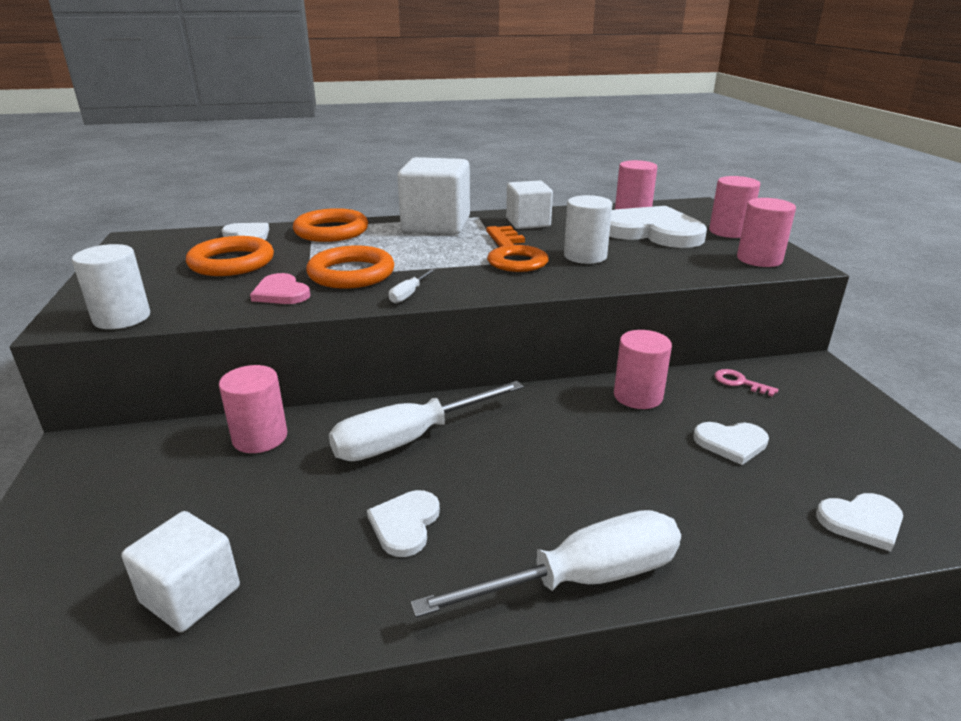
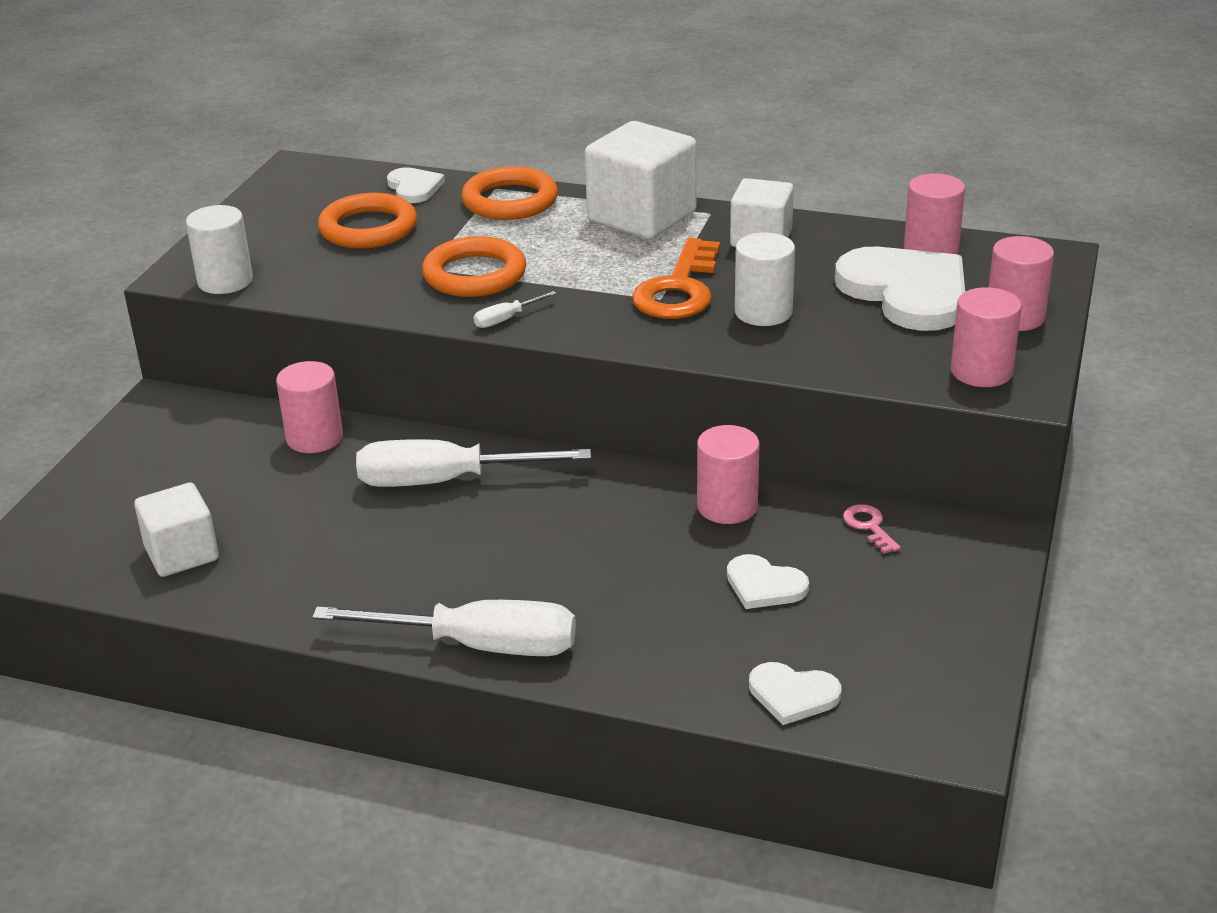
camera: 30 degrees right, 5 degrees up
(281, 293) = (384, 285): pink heart -> none
(405, 524) = (376, 555): white heart -> none

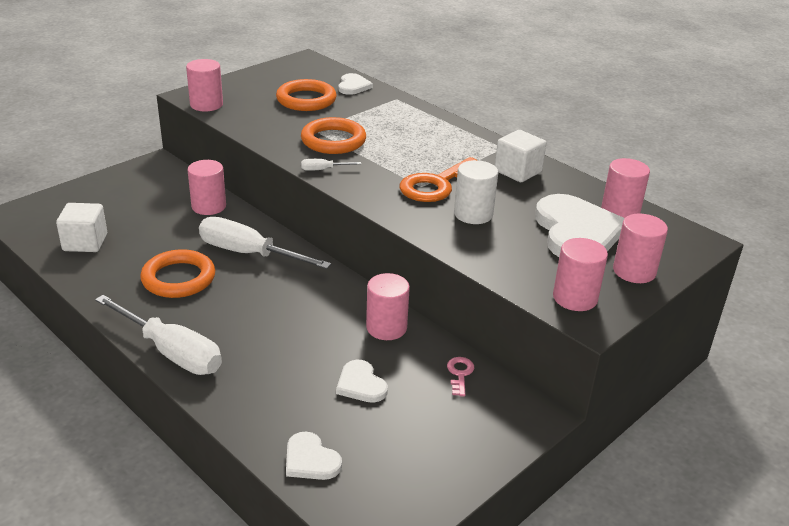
camera: 25 degrees right, 0 degrees up
(225, 281) = (206, 105): white cylinder -> pink cylinder
(510, 201) = (396, 107): orange ring -> orange ring (178, 278)
(642, 217) = (460, 138): white cube -> none

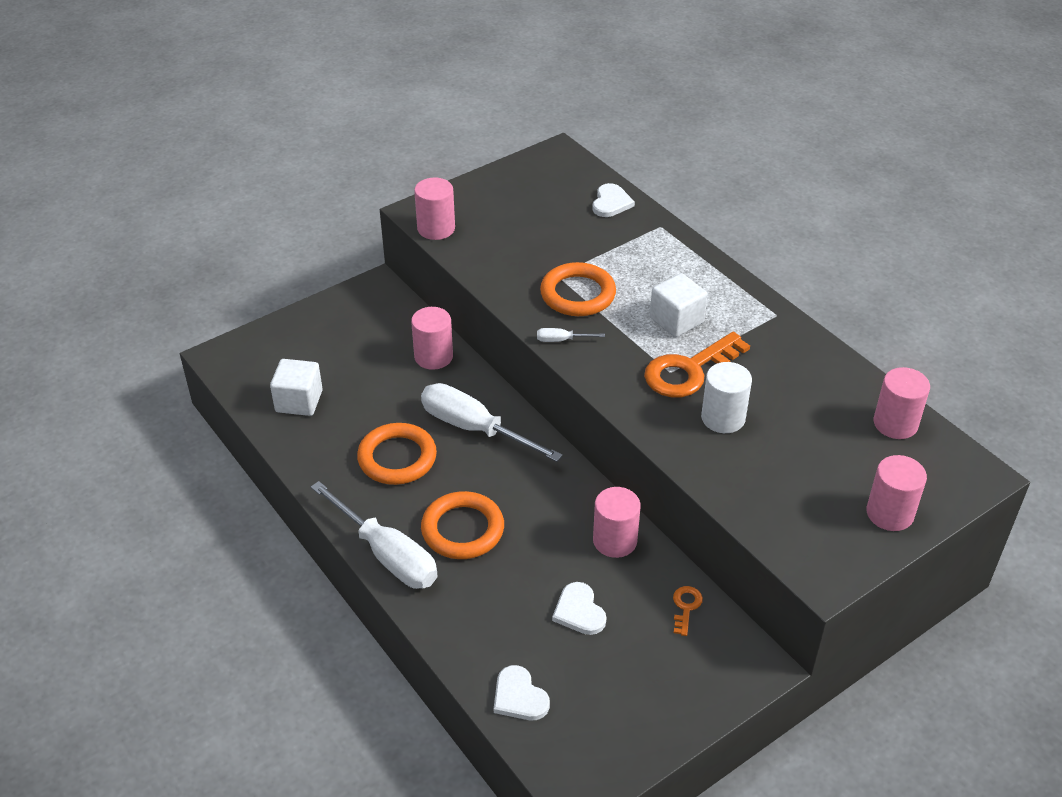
camera: 10 degrees right, 10 degrees up
(306, 100) = (552, 224): orange ring -> orange ring (462, 529)
(460, 374) = (686, 607): pink key -> orange key
(517, 171) = (787, 355): white cube -> white cube (676, 320)
(575, 298) = (814, 546): pink cylinder -> none
(576, 232) = (837, 452): white heart -> none

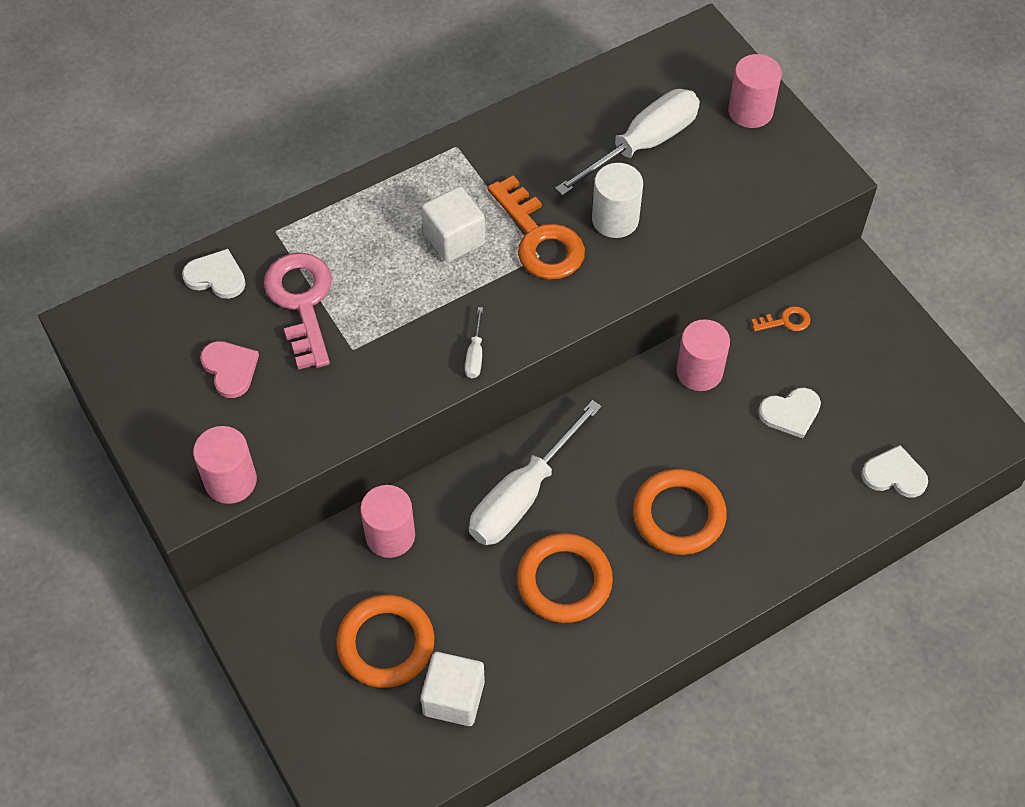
camera: 85 degrees left, 15 degrees up
(387, 554) = (712, 593): white screwdriver -> white screwdriver (643, 144)
(519, 696) = (894, 474): white heart -> white heart turned 135 degrees counterclockwise
(530, 218) = (230, 369): none -> pink heart
(578, 294) = (393, 330): orange ring -> orange ring (386, 644)
(596, 245) = (301, 302): none -> pink key
(686, 607) = (785, 321): orange key -> orange key turned 150 degrees clockwise
(895, 423) = (632, 81): pink cylinder -> none

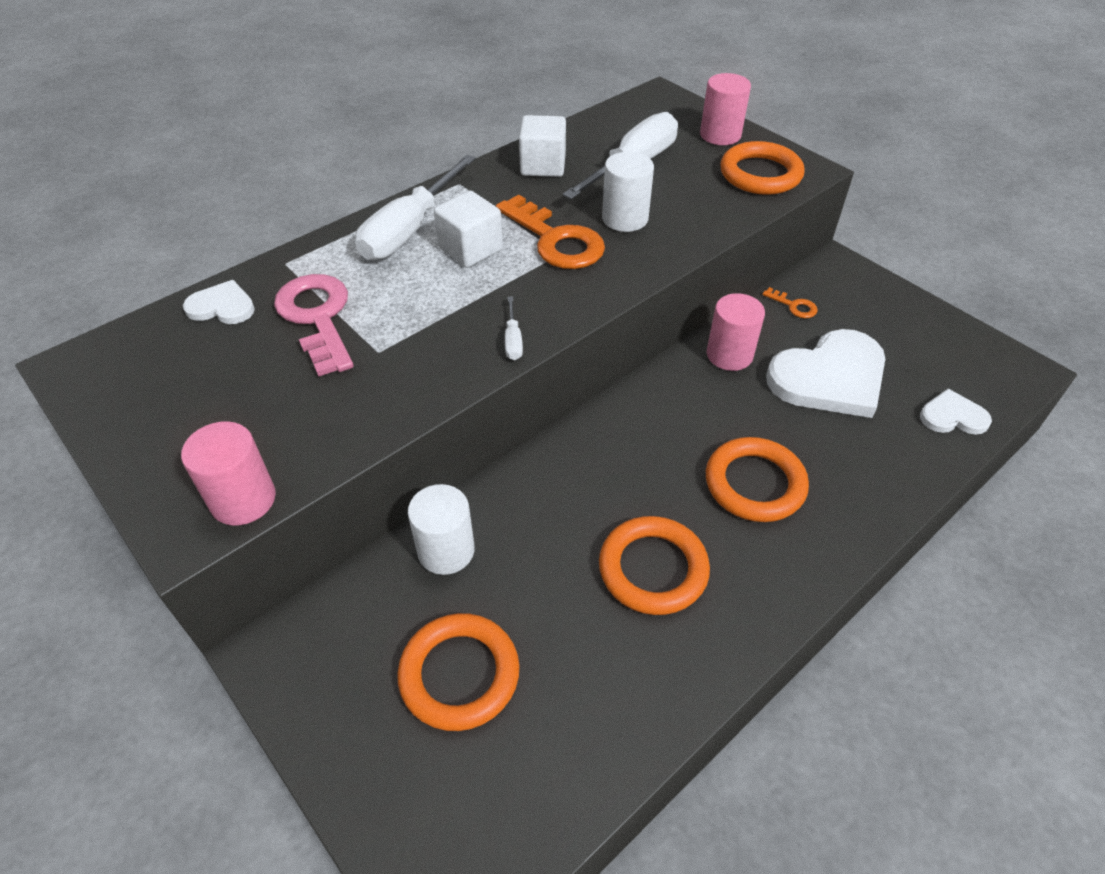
camera: 10 degrees left, 10 degrees down
(230, 369) = (239, 386): pink heart -> none
(390, 535) = (446, 550): pink cylinder -> white cylinder
(454, 698) = (555, 728): white cube -> white cube (543, 165)
(522, 495) = (584, 488): white screwdriver -> white screwdriver (409, 229)
(774, 176) = (760, 174): none -> orange ring
(785, 321) = (794, 306): orange key -> orange key turned 60 degrees clockwise
(790, 413) = (829, 377): white heart -> white heart, size x2.00

